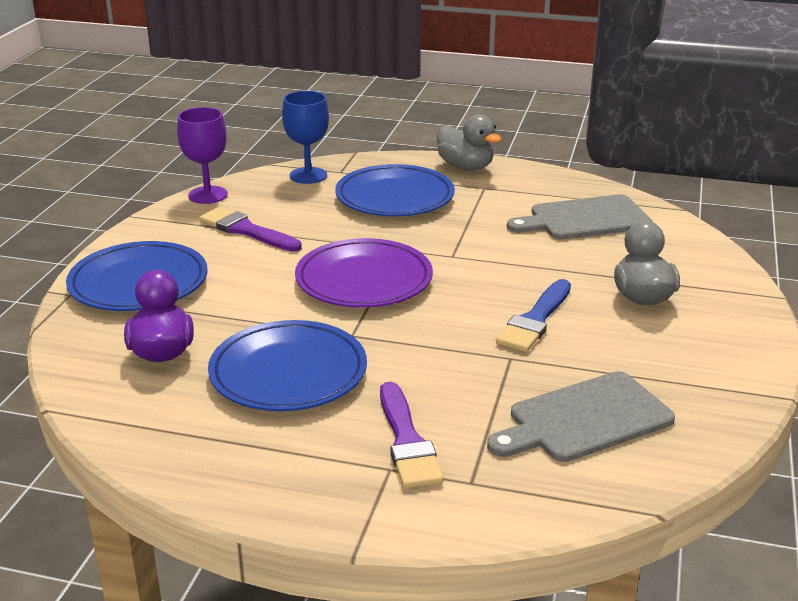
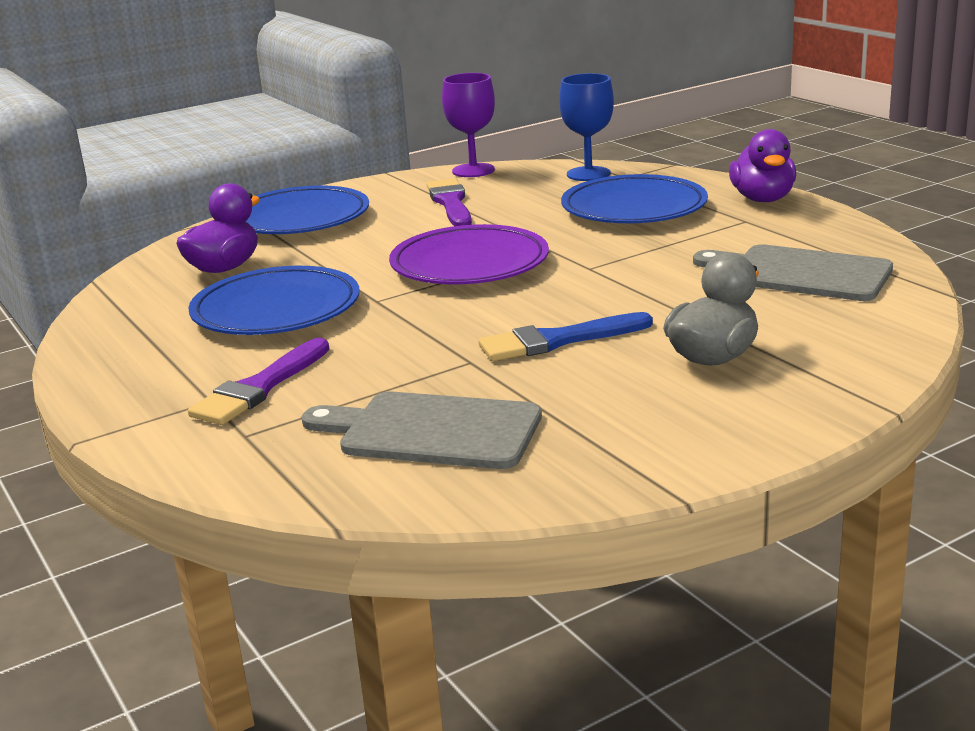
camera: 45 degrees right, 5 degrees down
(466, 167) = (762, 199): grey duck -> purple duck

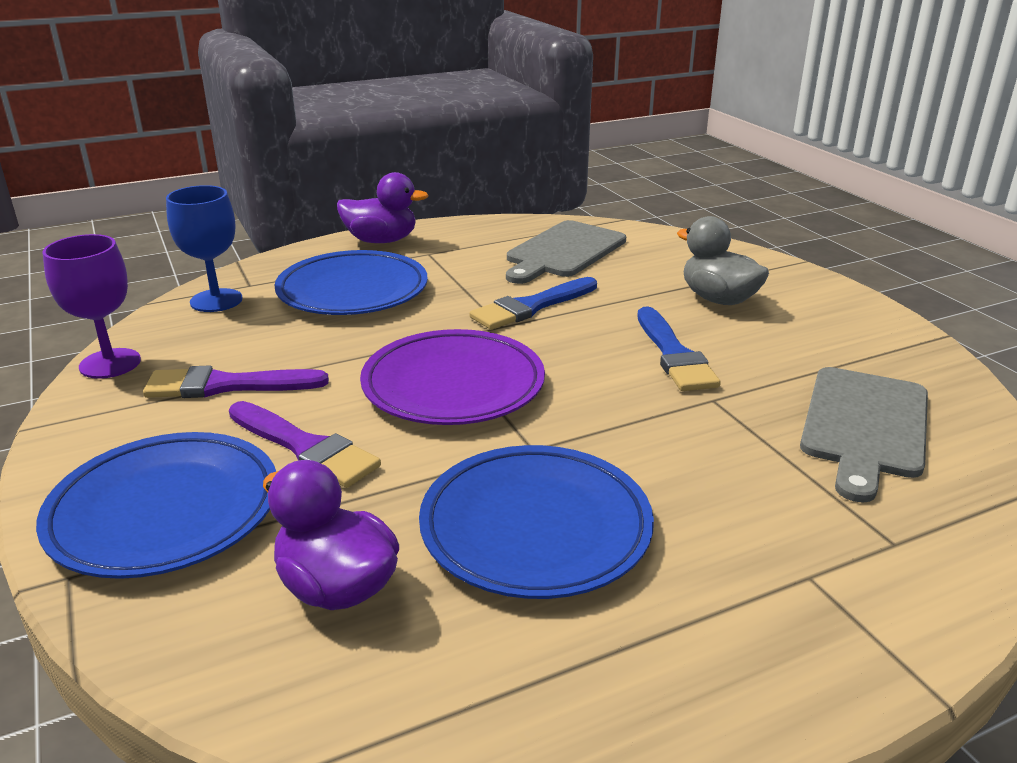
camera: 85 degrees left, 5 degrees up
(260, 387) = (774, 535): purple brush -> purple brush (305, 447)
(638, 274) = (531, 306): none -> blue brush

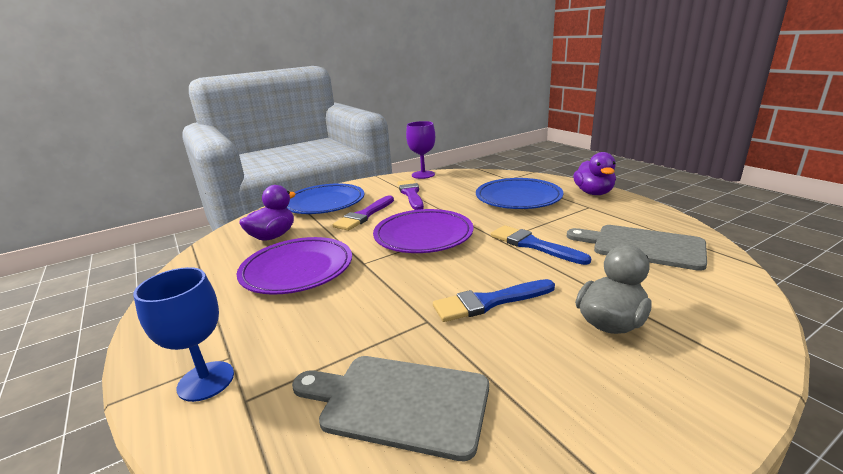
camera: 85 degrees right, 5 degrees down
(216, 300) = (487, 177): blue goblet -> blue goblet (206, 381)
(535, 527) = (297, 270): blue plate -> purple plate

